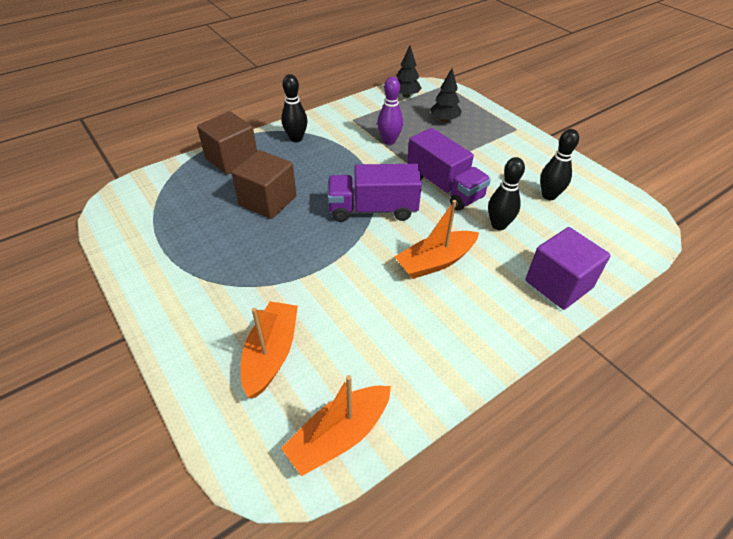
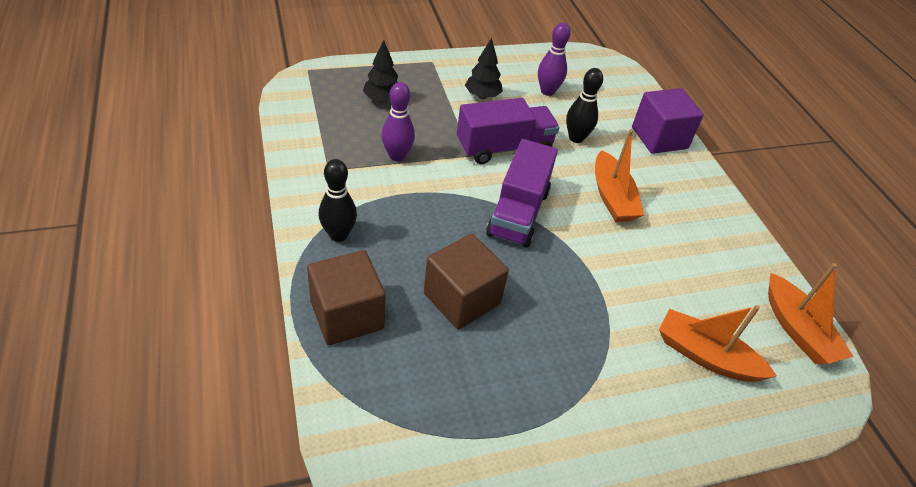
camera: 75 degrees left, 0 degrees up
(406, 95) = (307, 107): black tree -> black tree (482, 96)
(549, 195) = (547, 91): black bowling pin -> purple bowling pin

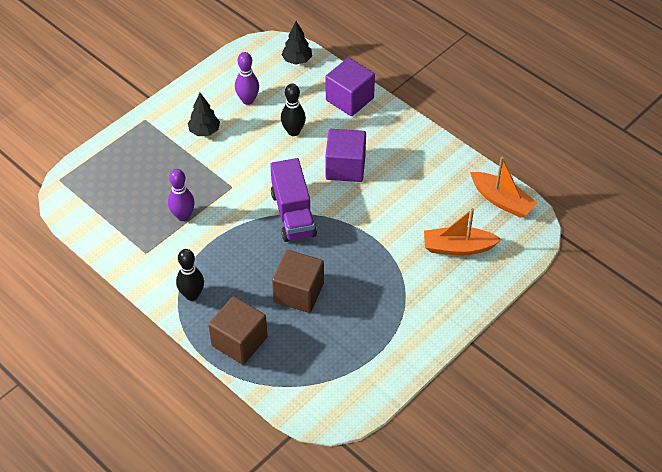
camera: 25 degrees left, 5 degrees up
(382, 100) = (136, 175): black tree -> black tree (297, 60)
(504, 148) = (250, 168): purple truck -> none
(612, 197) = (345, 167): orange boat -> purple cube

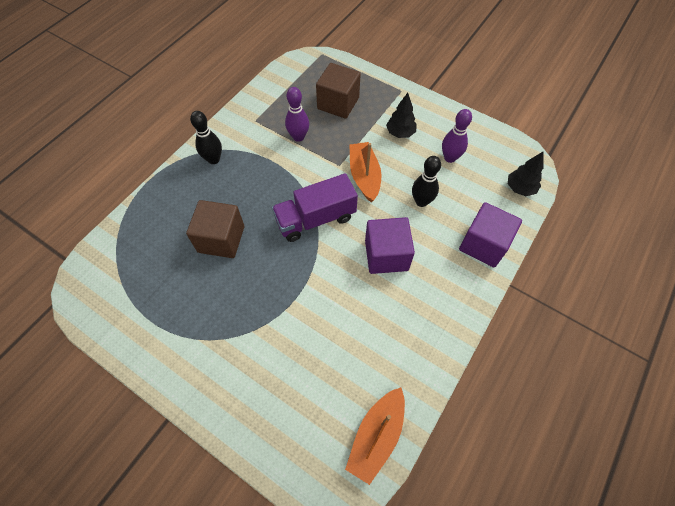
camera: 80 degrees right, 10 degrees up
(239, 341) = (165, 202): brown cube -> brown cube (338, 103)
(458, 247) = (296, 388): orange boat -> orange boat (364, 176)

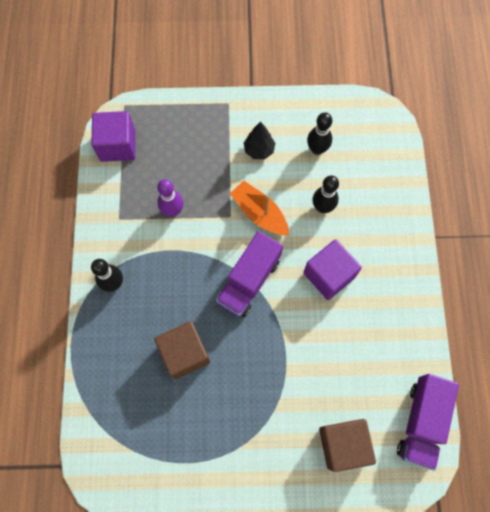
camera: 35 degrees left, 10 degrees up
(338, 103) = (181, 152): brown cube -> brown cube (343, 444)
(376, 436) = (421, 422): orange boat -> purple truck
(450, 158) = (317, 149): purple bowling pin -> black bowling pin
(483, 244) = (395, 215): purple cube -> purple cube (117, 145)
(520, 188) = (390, 144): black tree -> none

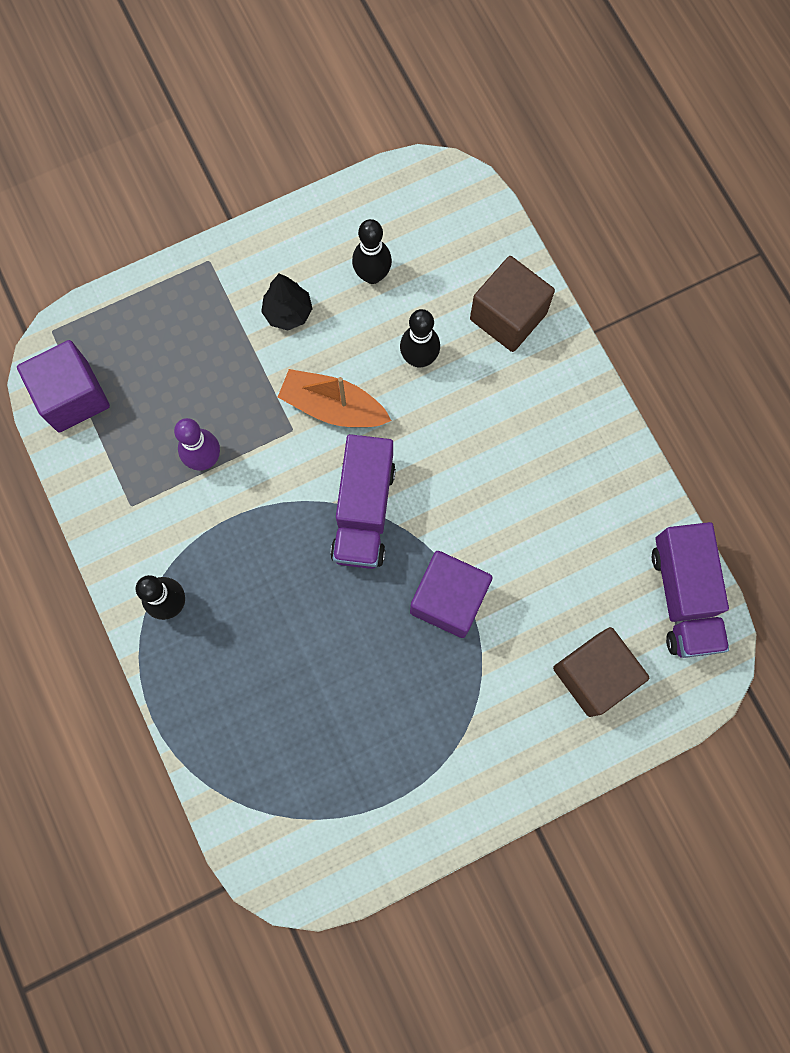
camera: 25 degrees left, 5 degrees up
(184, 353) = (321, 654): brown cube -> brown cube (508, 316)
(329, 275) = (472, 452): purple cube -> purple cube (448, 599)

